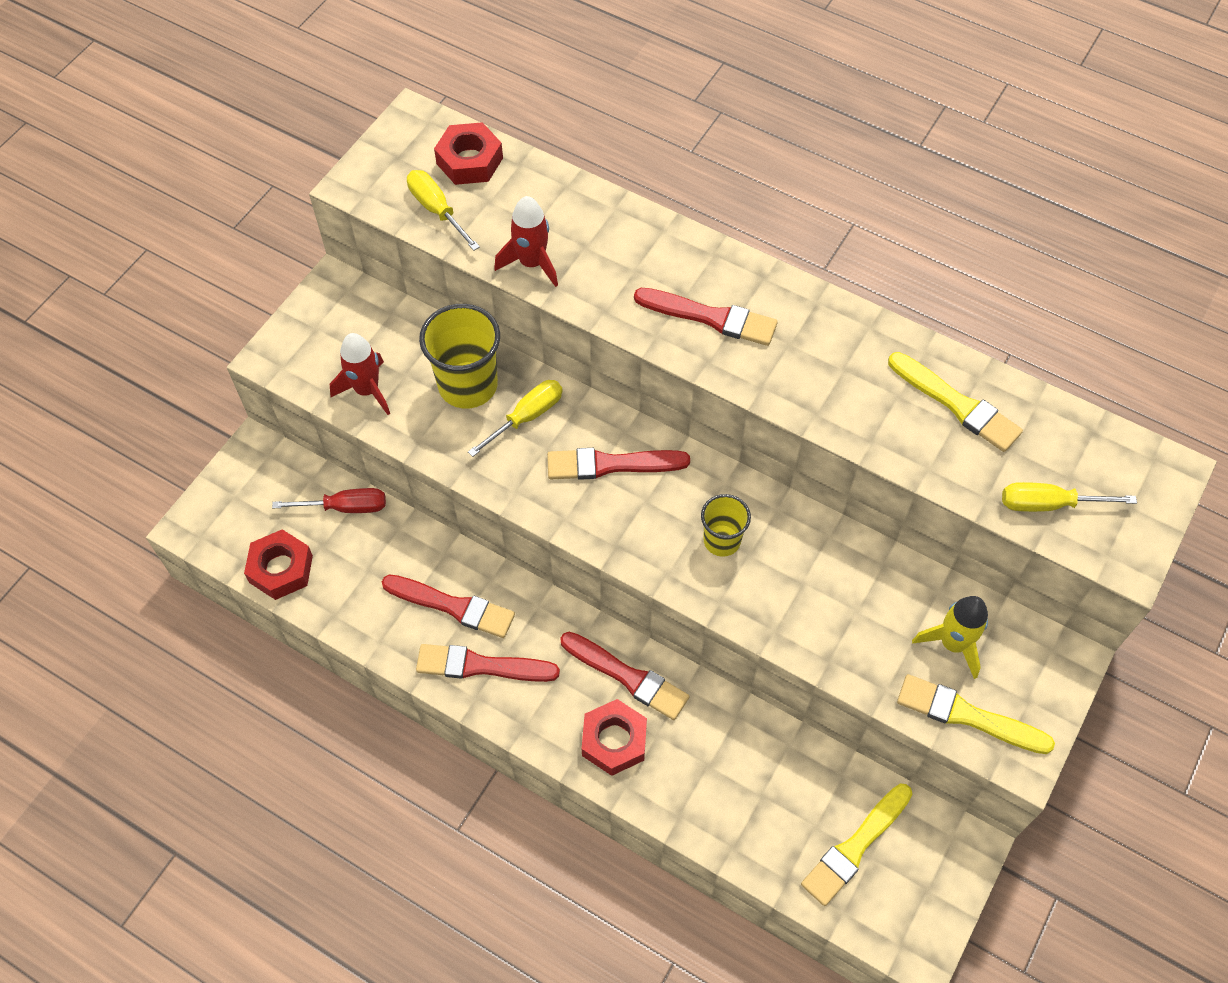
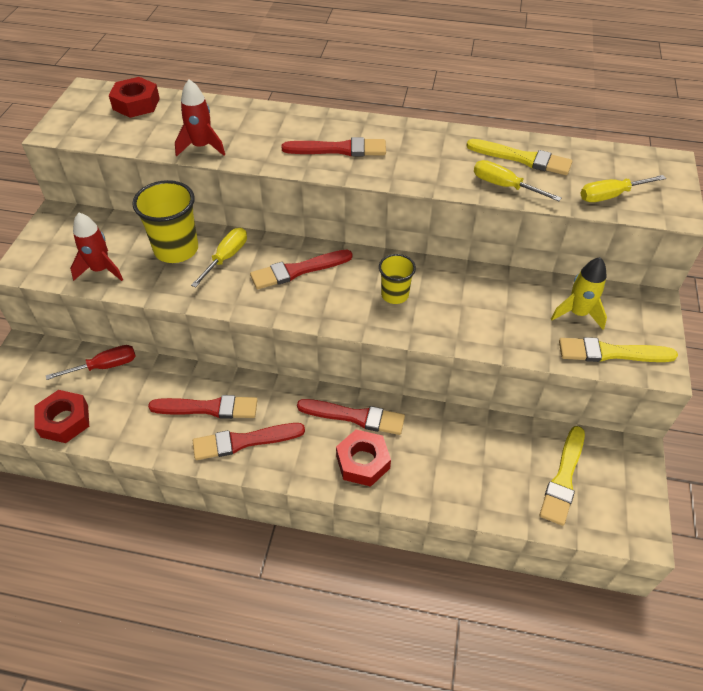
camera: 20 degrees left, 10 degrees down
(436, 209) = (121, 133): yellow screwdriver -> yellow screwdriver (503, 186)

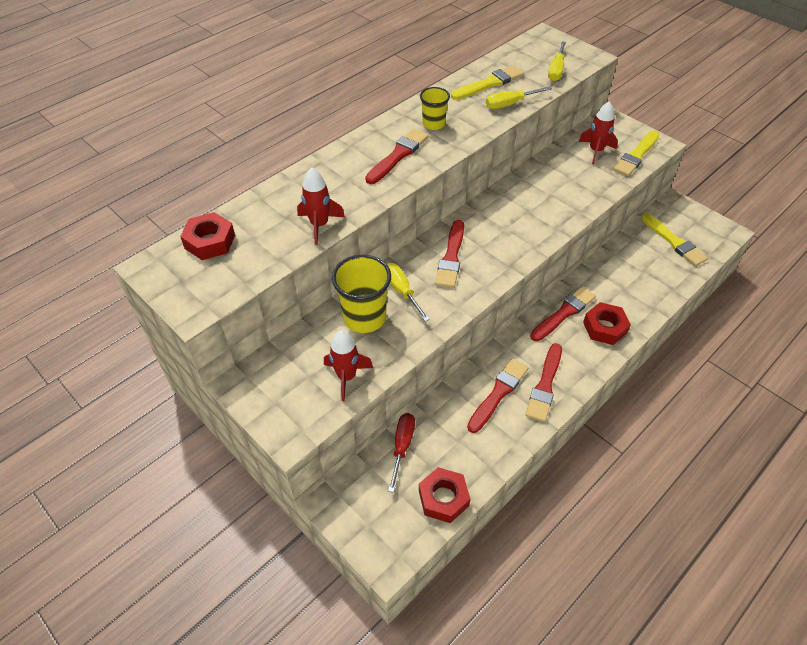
camera: 55 degrees left, 0 degrees up
(394, 295) = (517, 220): yellow cup -> yellow cup (433, 124)
(577, 313) = (596, 151): yellow rocket -> red rocket

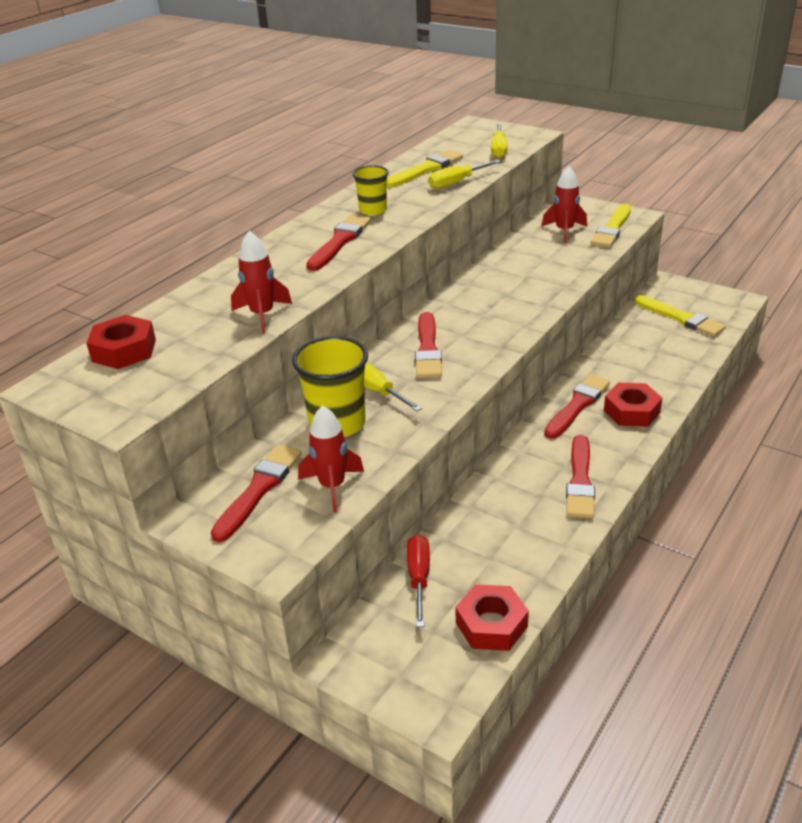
camera: 10 degrees left, 15 degrees down
(498, 393) = (525, 499): red brush -> red brush (259, 489)

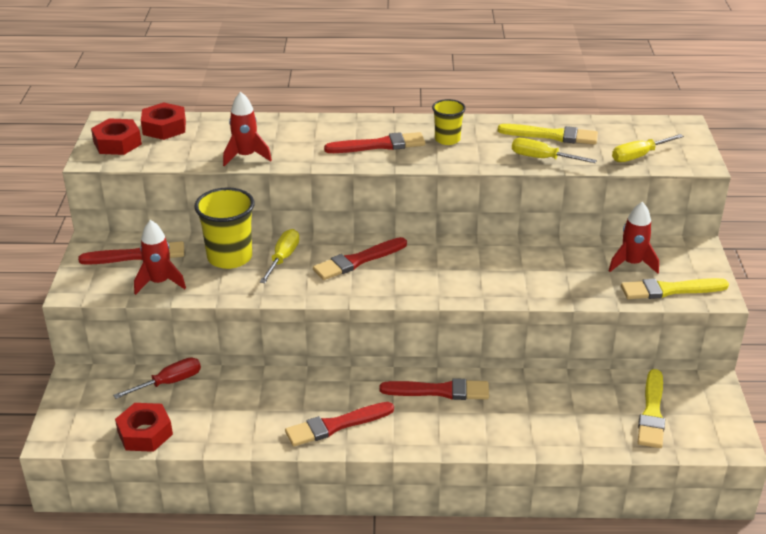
camera: 55 degrees right, 0 degrees up
(631, 411) = (458, 426): red nut -> red nut (117, 143)

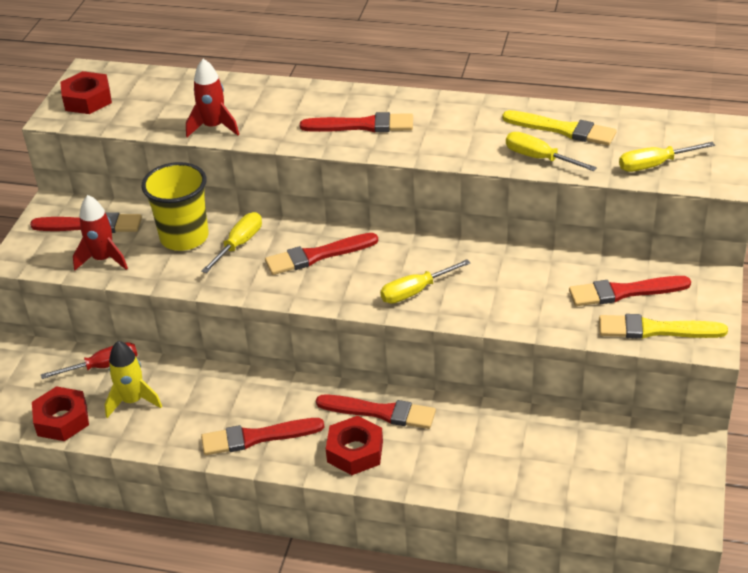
camera: 15 degrees right, 5 degrees up
(164, 127) = (142, 84): red nut -> red nut (355, 451)
(208, 409) = (133, 401): none -> yellow rocket
(447, 139) = (441, 124): yellow cup -> none
(455, 281) = (414, 292): none -> yellow screwdriver
(632, 264) = (624, 292): red rocket -> red brush
(652, 413) = (609, 469): yellow brush -> none

